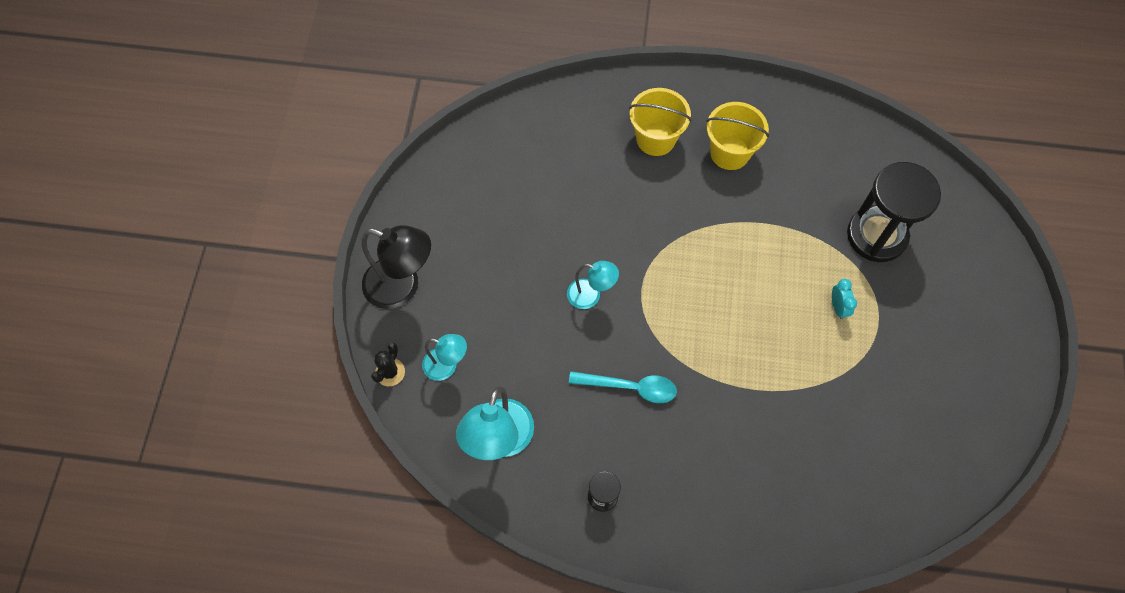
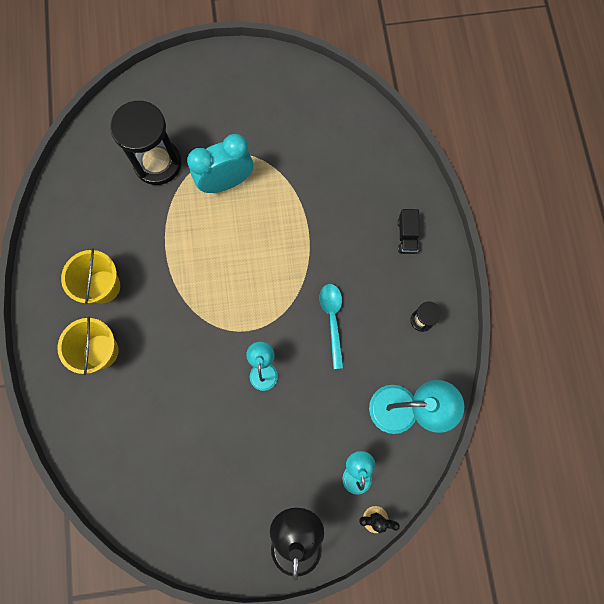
camera: 105 degrees left, 10 degrees up
(721, 512) = (406, 236): none -> black truck
(838, 307) = (226, 182): turquoise clock -> turquoise clock, size x2.29

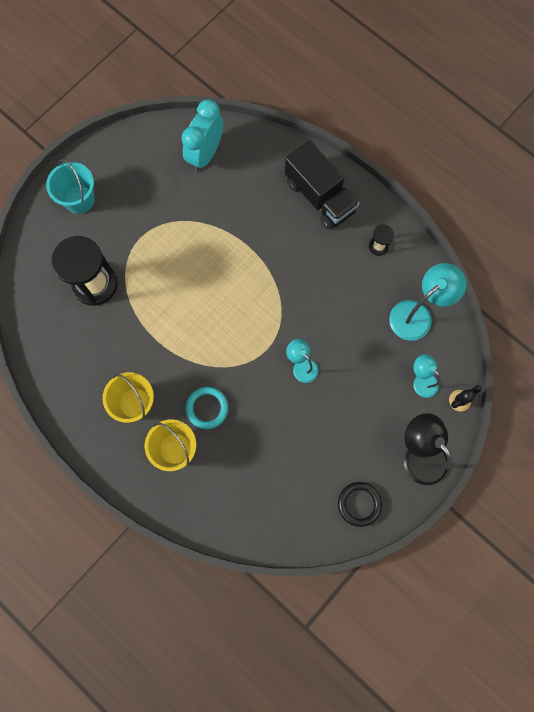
camera: 40 degrees left, 0 degrees up
(155, 339) = (207, 408): none -> turquoise ring
(206, 85) = (79, 199): none -> turquoise bucket
(207, 533) = (359, 504): none -> black ring
(226, 182) = (159, 258): turquoise clock -> turquoise clock (205, 154)
(332, 320) = (319, 294): turquoise spoon -> none
(406, 236) = (319, 196): black truck -> black truck, size x2.11

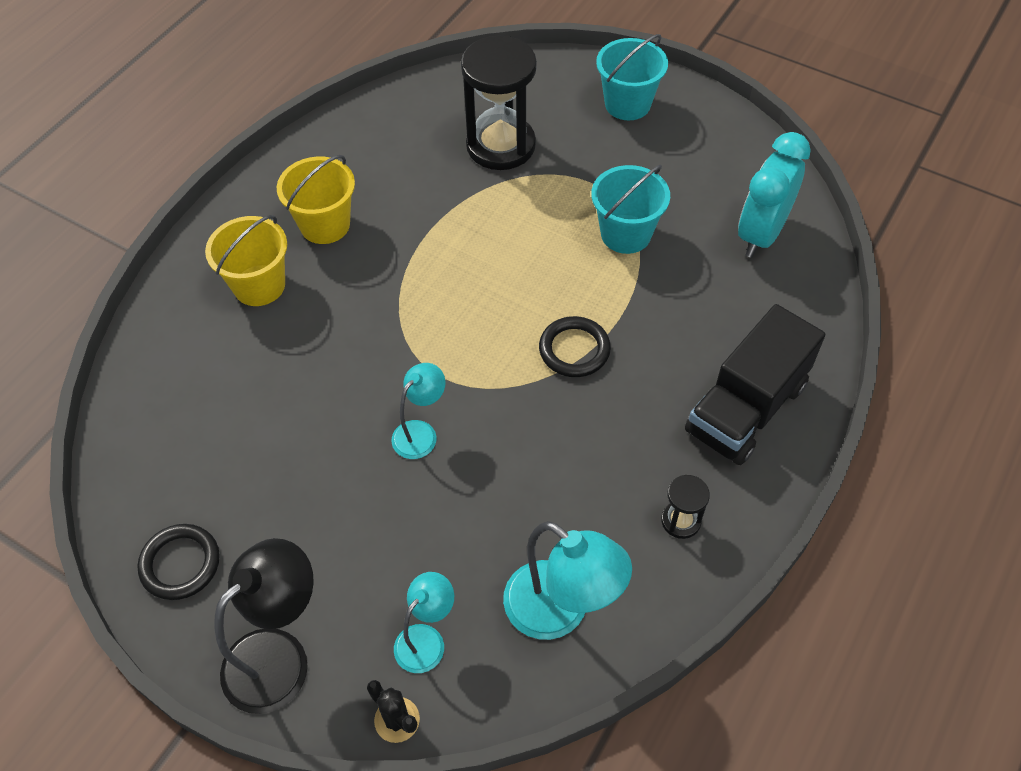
camera: 80 degrees right, 20 degrees down
(187, 227) = (626, 234): none -> turquoise bucket
(205, 154) = (761, 234): turquoise clock -> turquoise clock turned 75 degrees counterclockwise
(207, 408) = (328, 313): turquoise ring -> none
(264, 274) = (574, 350): none -> black ring

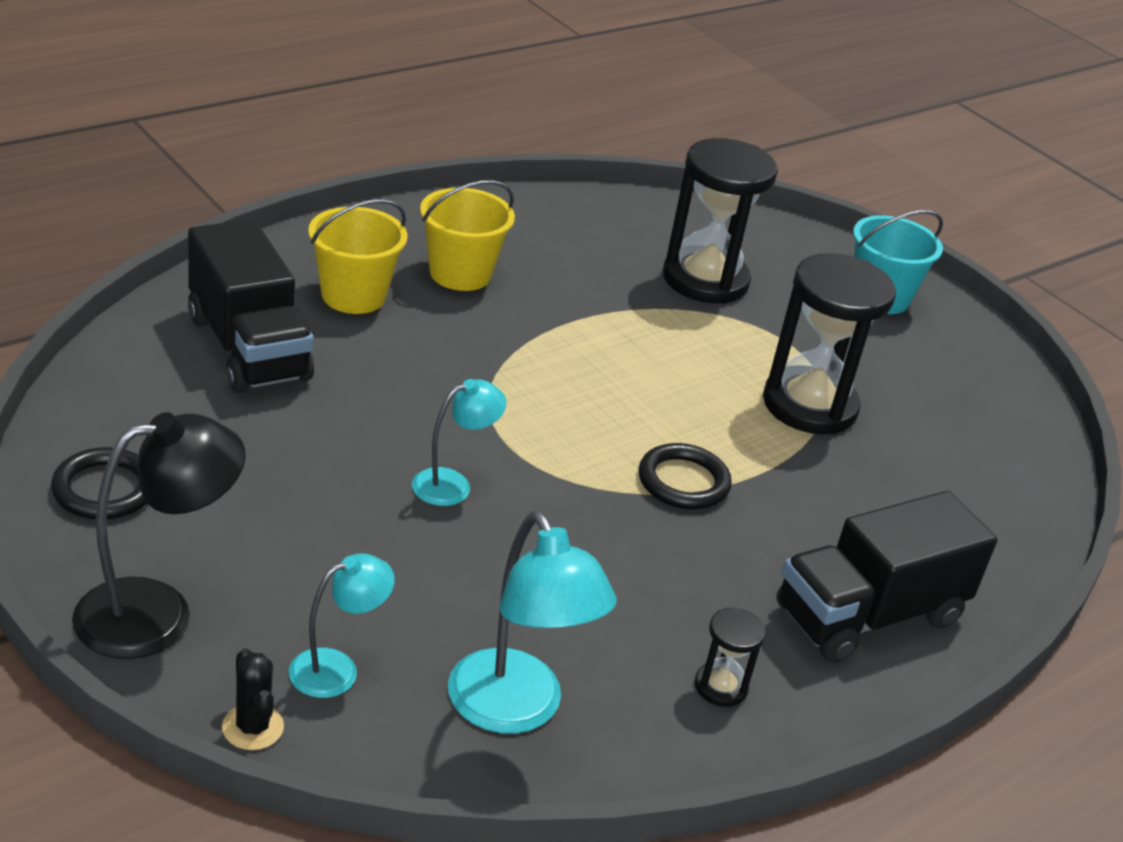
camera: 15 degrees right, 20 degrees down
(210, 376) = (248, 348): none -> black truck
(626, 234) = (809, 405): turquoise bucket -> black hourglass
(761, 234) = (981, 466): turquoise clock -> none

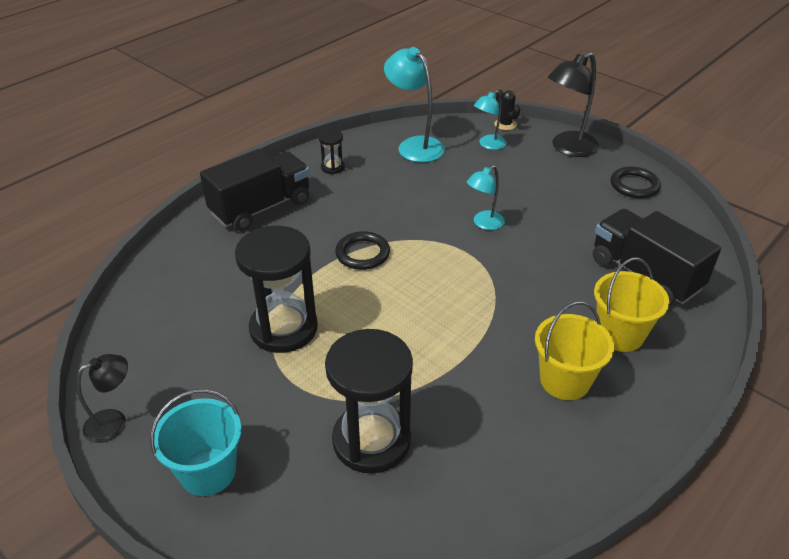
camera: 175 degrees right, 5 degrees up
(999, 359) = (114, 422): none -> black lamp

